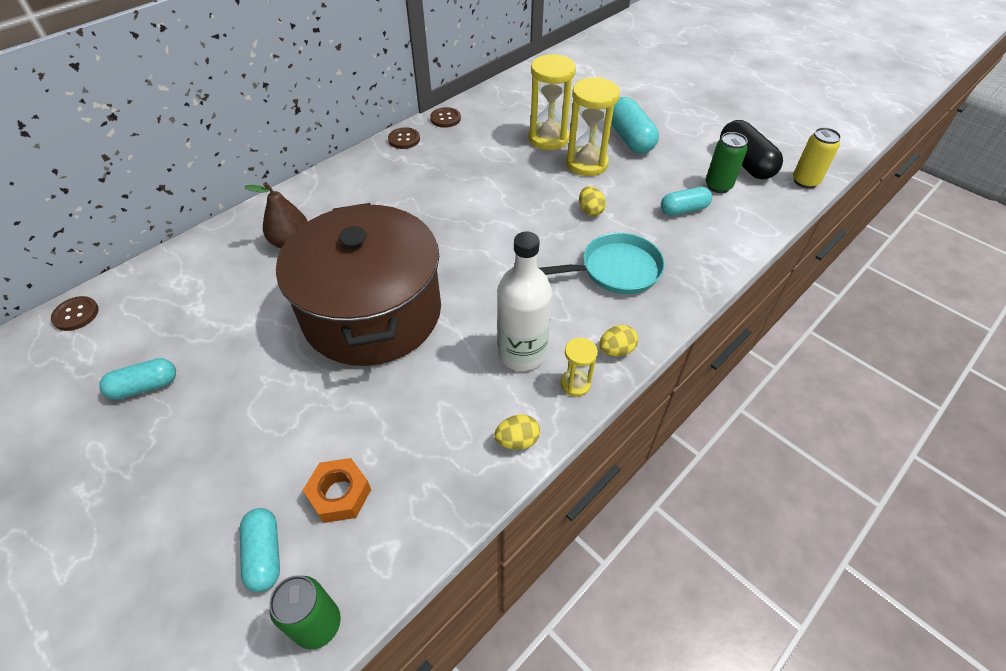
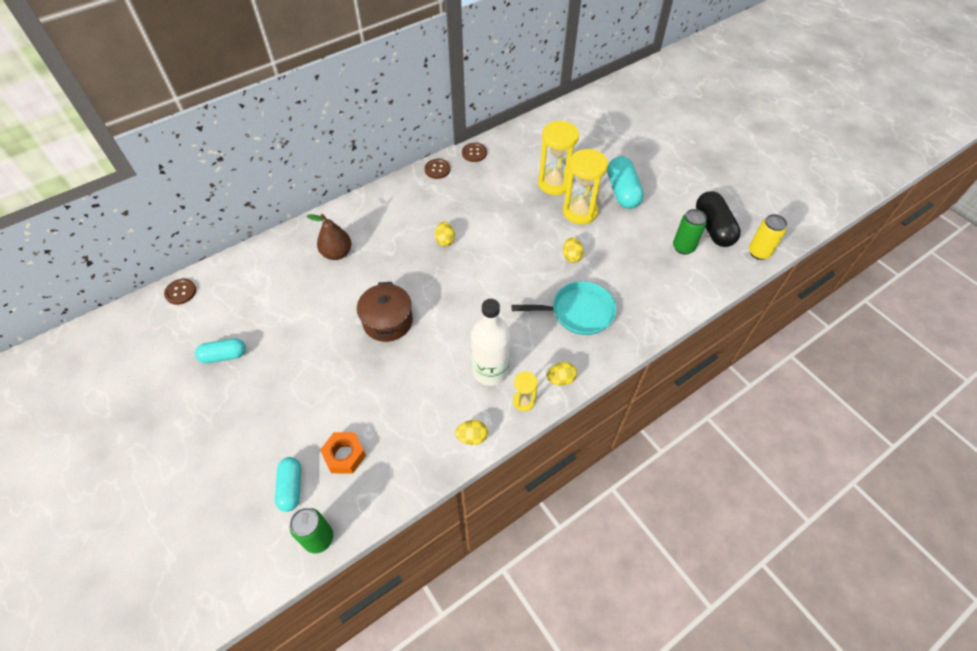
camera: 10 degrees right, 5 degrees up
(372, 312) = (387, 321): brown pot -> brown pot, size x0.49
(429, 212) = (445, 240): none -> yellow egg
(683, 210) = (647, 266): turquoise capsule -> none

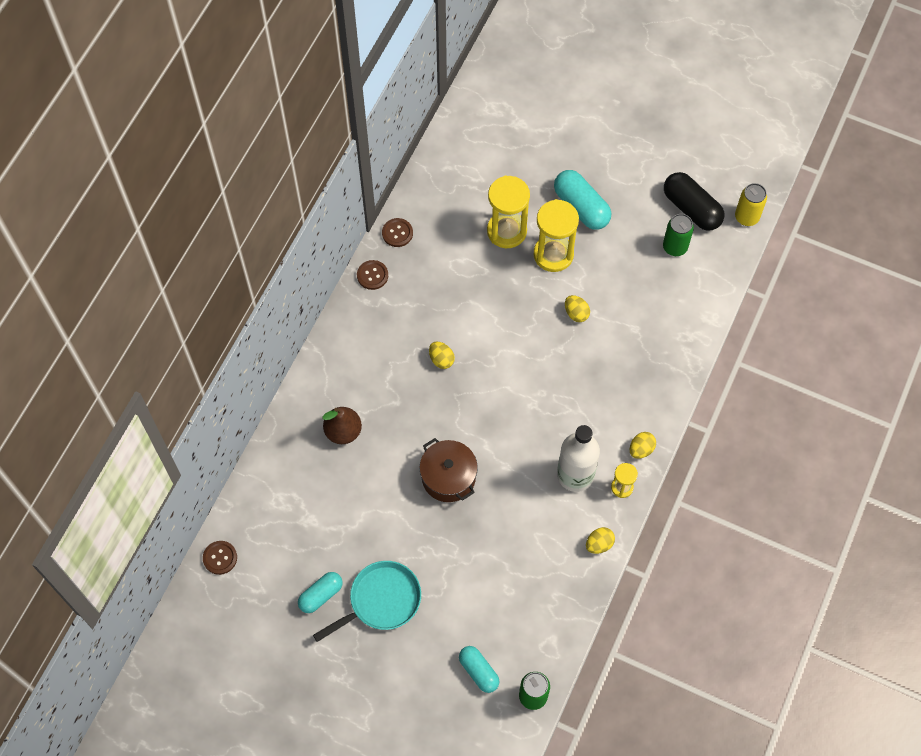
camera: 30 degrees left, 10 degrees up
(344, 455) = (503, 620): orange nut -> none
(578, 312) = (617, 372): turquoise pan -> turquoise pan (381, 600)

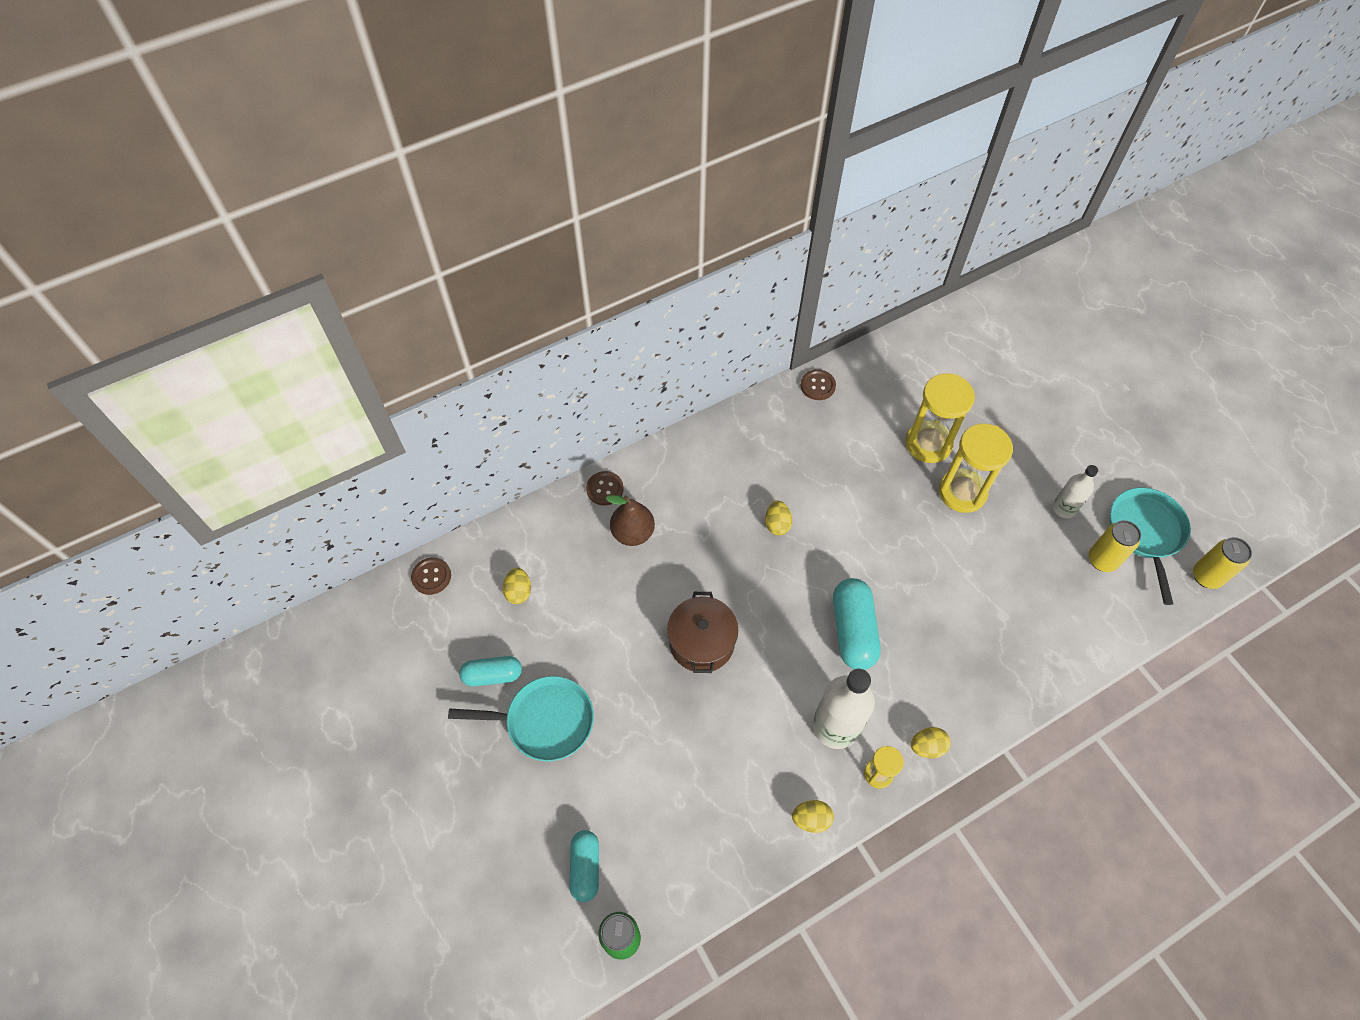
camera: 35 degrees right, 5 degrees down
(372, 275) = (766, 409): brown button -> brown button (605, 489)
(576, 313) = (948, 563): yellow egg -> yellow egg (519, 592)
(581, 207) = (1022, 464): turquoise capsule -> turquoise capsule (853, 630)
(628, 224) = (1064, 508): none -> white bottle
(675, 247) = (1102, 560): green can -> yellow can
(691, 208) = (1146, 532): black capsule -> turquoise pan

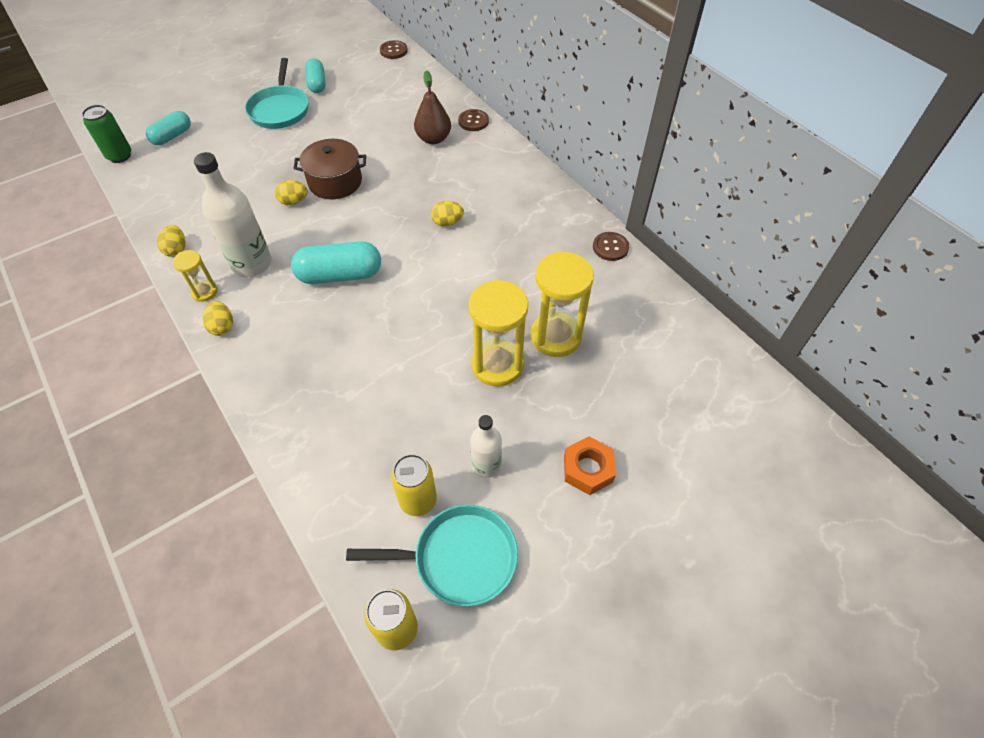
camera: 85 degrees right, 5 degrees down
(519, 592) = (381, 88): yellow egg -> yellow egg (294, 201)
(585, 867) = (172, 136): turquoise capsule -> turquoise capsule turned 45 degrees counterclockwise
(1059, 437) = (588, 469): none -> orange nut

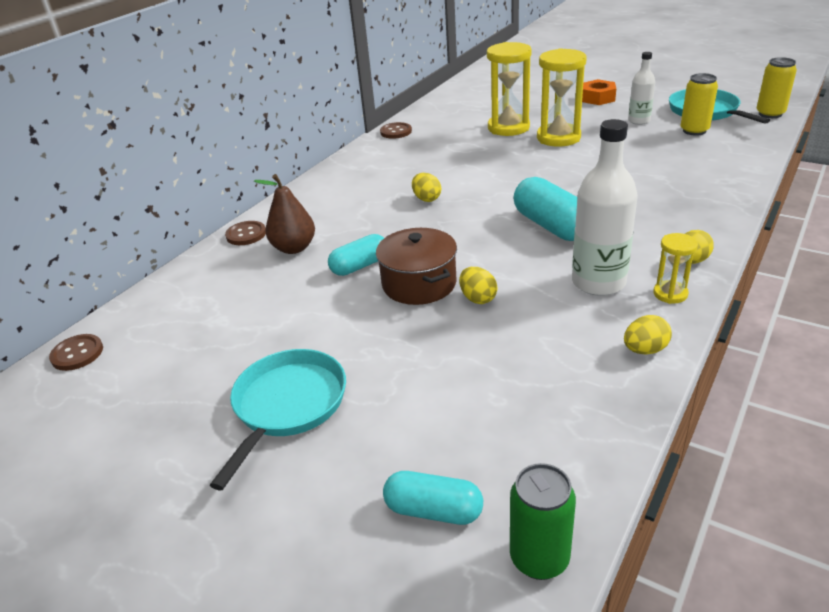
camera: 110 degrees left, 20 degrees down
(280, 109) = (287, 406): turquoise pan -> turquoise pan turned 45 degrees counterclockwise
(317, 84) = (197, 397): turquoise capsule -> turquoise capsule (360, 266)

